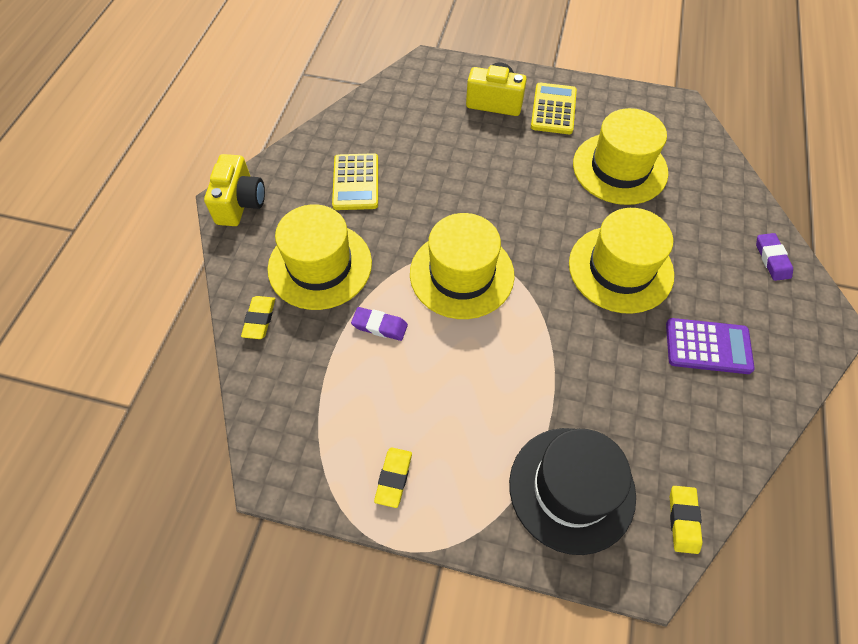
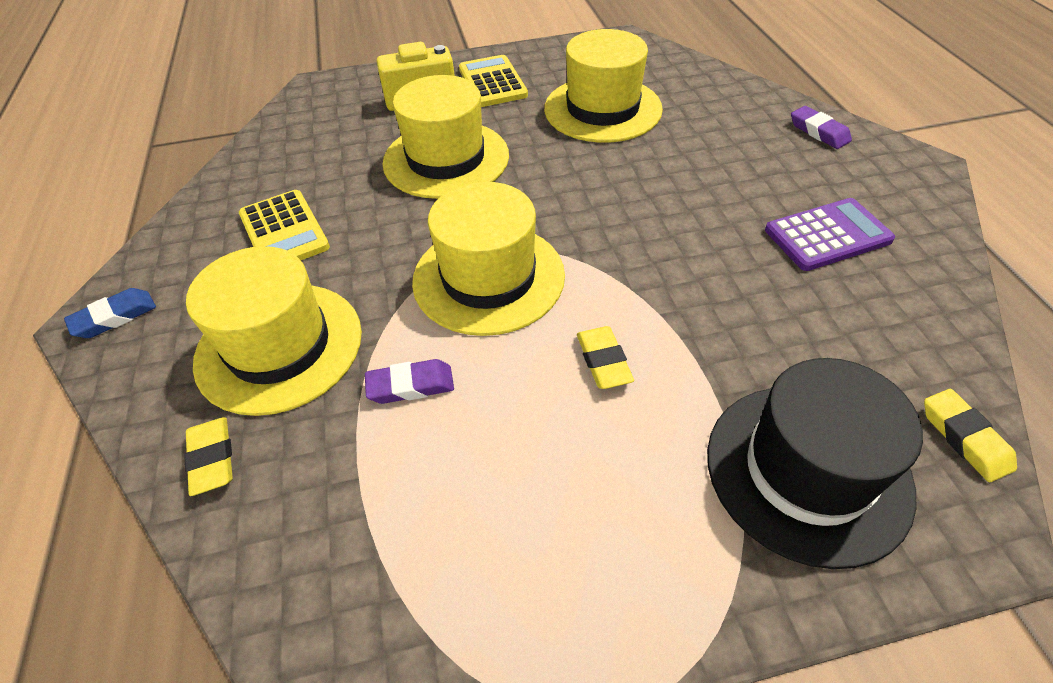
camera: 25 degrees left, 10 degrees down
(240, 203) = (114, 317): yellow camera -> blue eraser
(393, 478) = (554, 591): yellow eraser -> yellow eraser (603, 361)
(620, 269) = (674, 198): yellow hat -> yellow hat (446, 159)

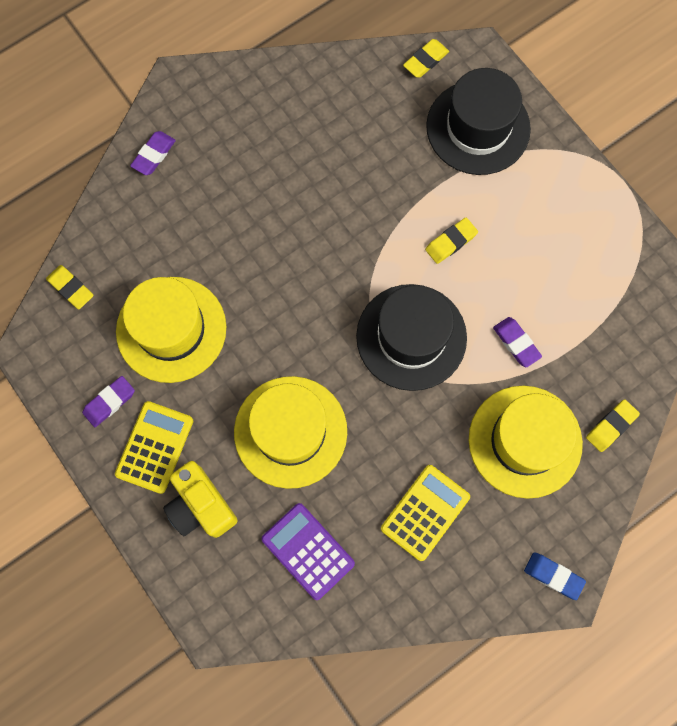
camera: 115 degrees left, 25 degrees up
(488, 278) = (411, 337): yellow hat -> black hat
(492, 82) = (154, 447): yellow calculator -> yellow calculator turned 150 degrees clockwise
(550, 67) = (109, 402): none -> purple eraser
(675, 64) = (71, 288): none -> yellow eraser
(827, 235) = (284, 136): purple calculator -> purple calculator (308, 551)

